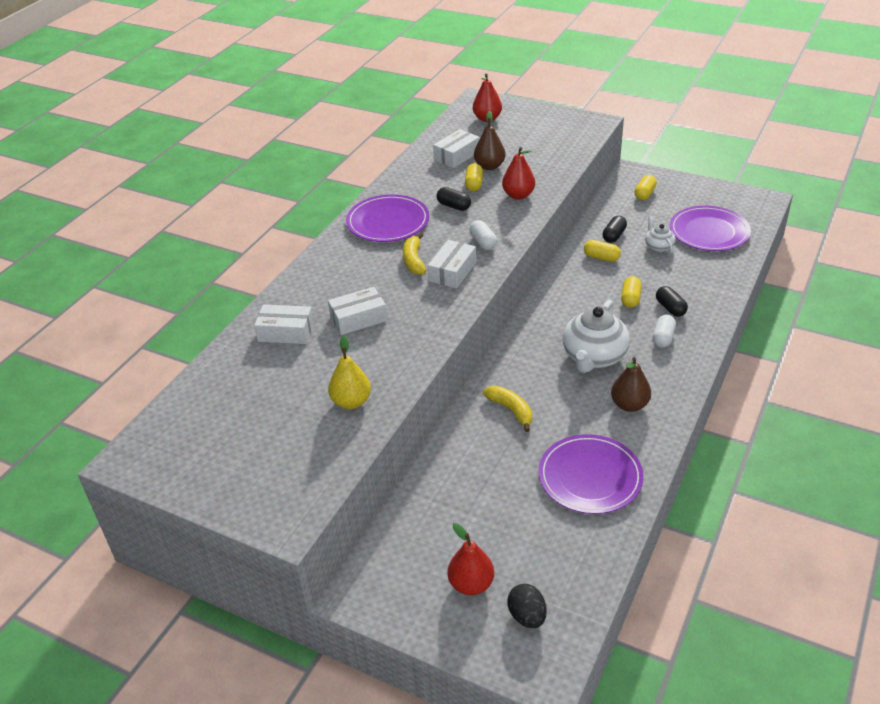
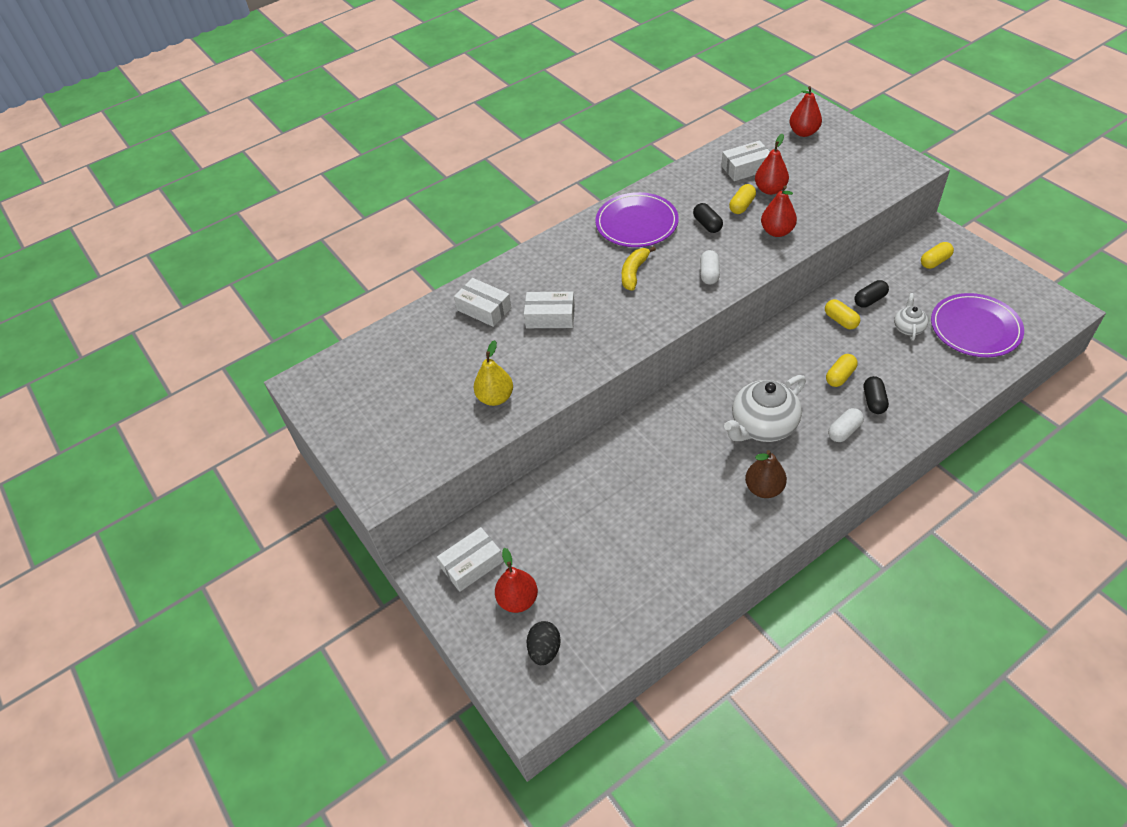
camera: 30 degrees right, 10 degrees up
(452, 271) = (661, 296): white box -> white box (472, 564)
(489, 166) = (770, 190): brown pear -> red pear
(511, 410) = (652, 450): yellow banana -> none
(590, 477) = (680, 545): purple plate -> none

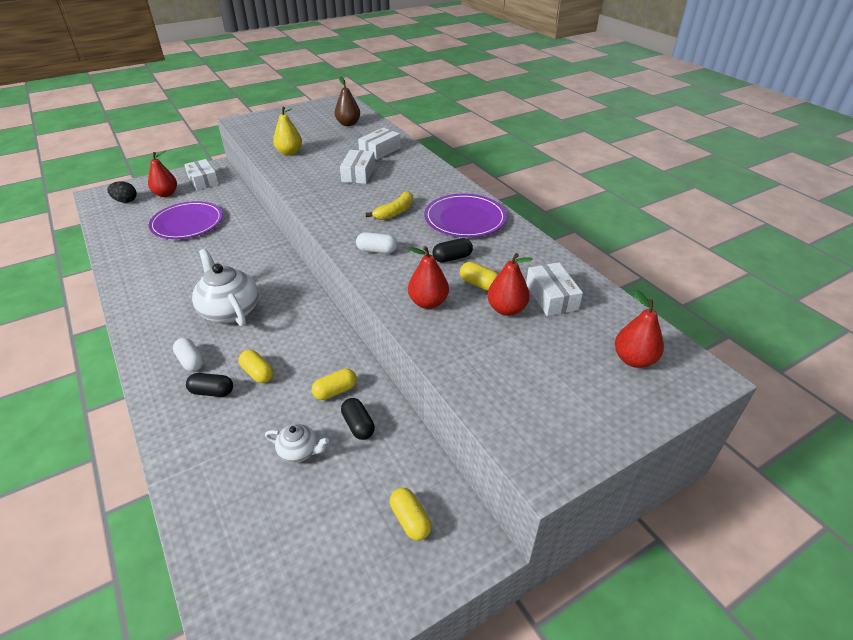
camera: 90 degrees right, 10 degrees down
(634, 273) = (395, 212): yellow banana -> yellow banana turned 105 degrees clockwise
(764, 488) = (167, 301): brown pear -> brown pear (348, 124)
(975, 328) = (268, 527): purple plate -> purple plate (187, 223)

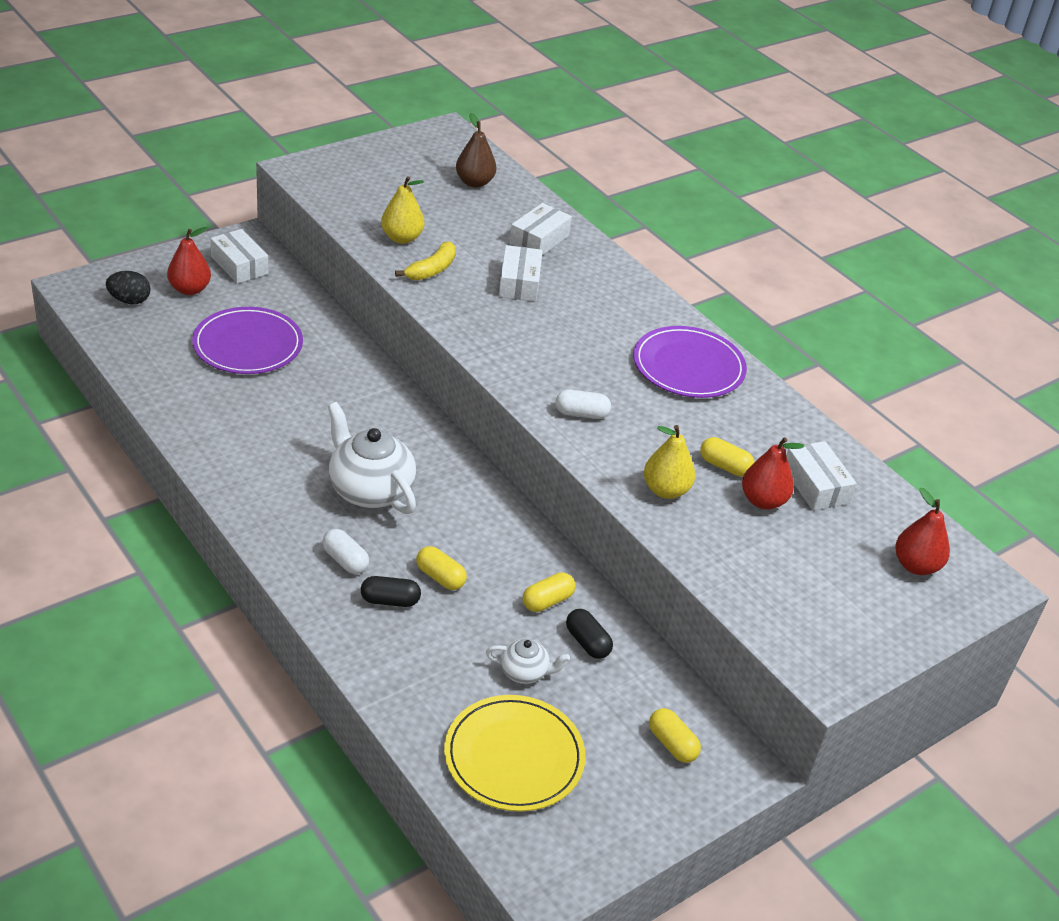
camera: 10 degrees left, 0 degrees up
(265, 532) = (514, 756): none -> yellow plate
(395, 212) = (590, 352): yellow banana -> yellow banana (432, 270)
(428, 302) = (665, 490): red pear -> yellow pear
(452, 258) = (683, 427): black capsule -> none

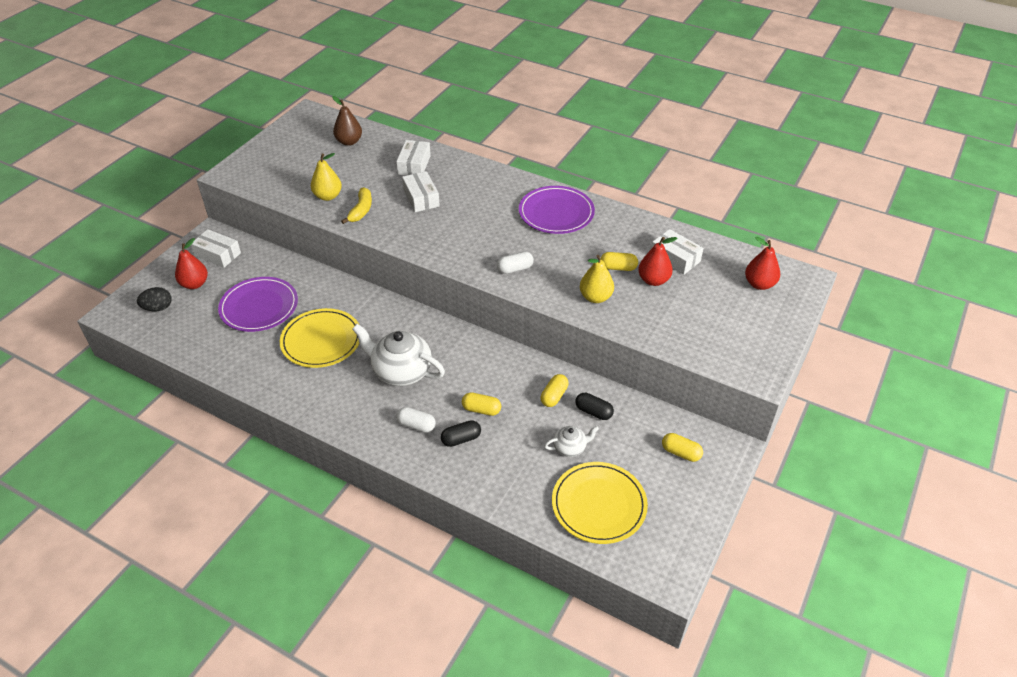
camera: 20 degrees left, 5 degrees up
(296, 413) = (321, 340): none -> yellow plate

